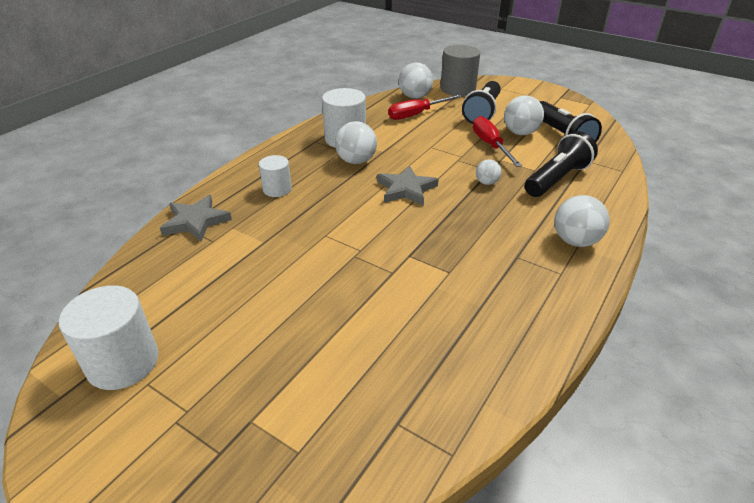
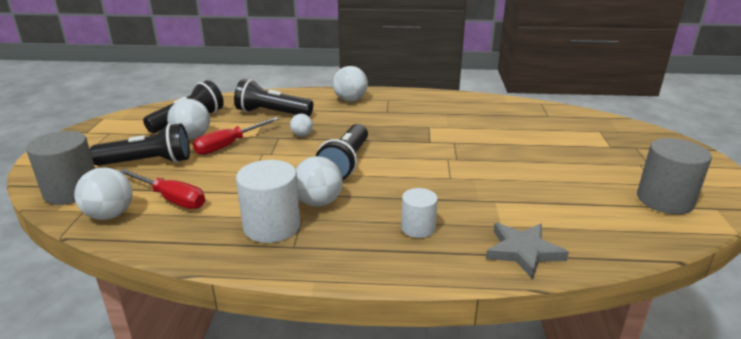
camera: 120 degrees left, 10 degrees down
(123, 362) = (664, 200): white cylinder -> grey cylinder
(406, 189) = (346, 163): grey star -> black flashlight

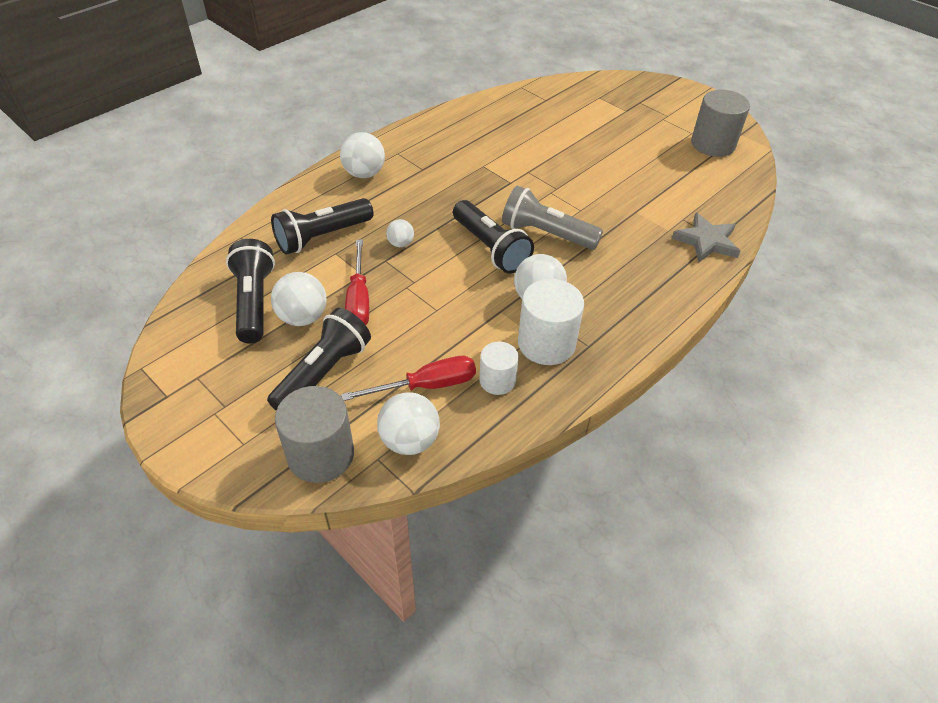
camera: 50 degrees left, 20 degrees up
(397, 176) = (546, 234): none -> grey flashlight
(418, 228) = (631, 269): white cylinder -> white cylinder (497, 380)

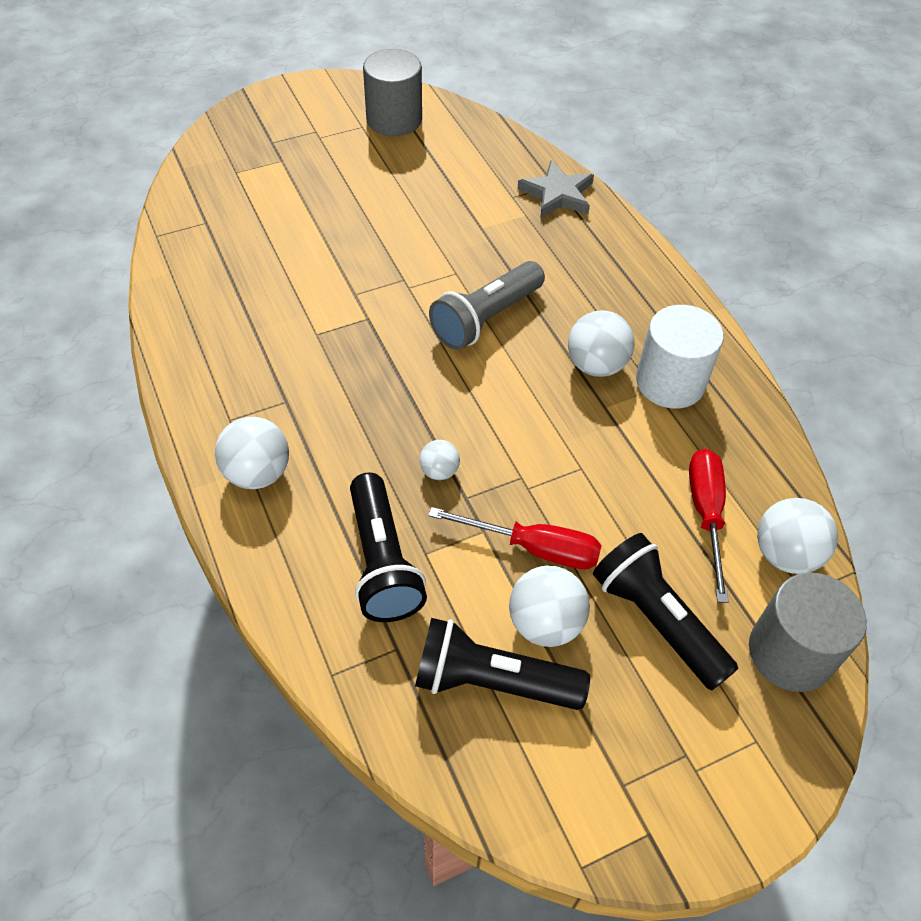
camera: 70 degrees left, 5 degrees up
(490, 248) = (489, 380): black flashlight -> none
(497, 380) = (714, 444): white cylinder -> none

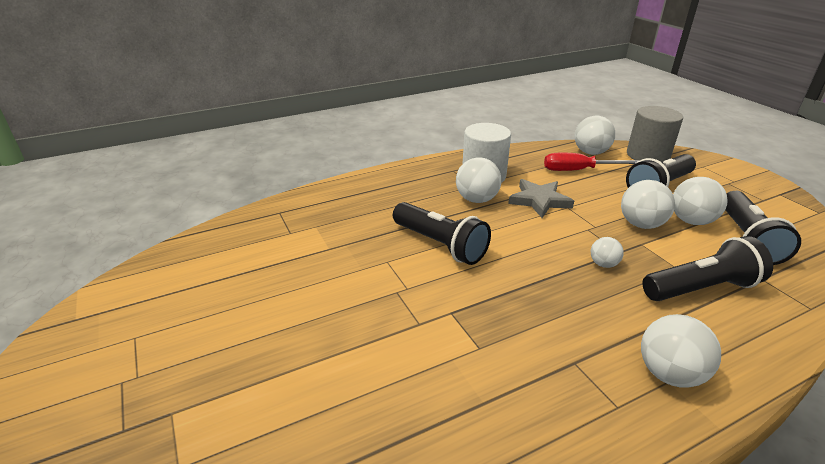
camera: 90 degrees left, 20 degrees down
(394, 120) = (136, 310): grey cylinder -> none
(486, 318) = (440, 245): grey flashlight -> black flashlight
(534, 548) = (641, 224): red screwdriver -> white ball
(557, 194) = (292, 211): grey star -> grey star (539, 200)

